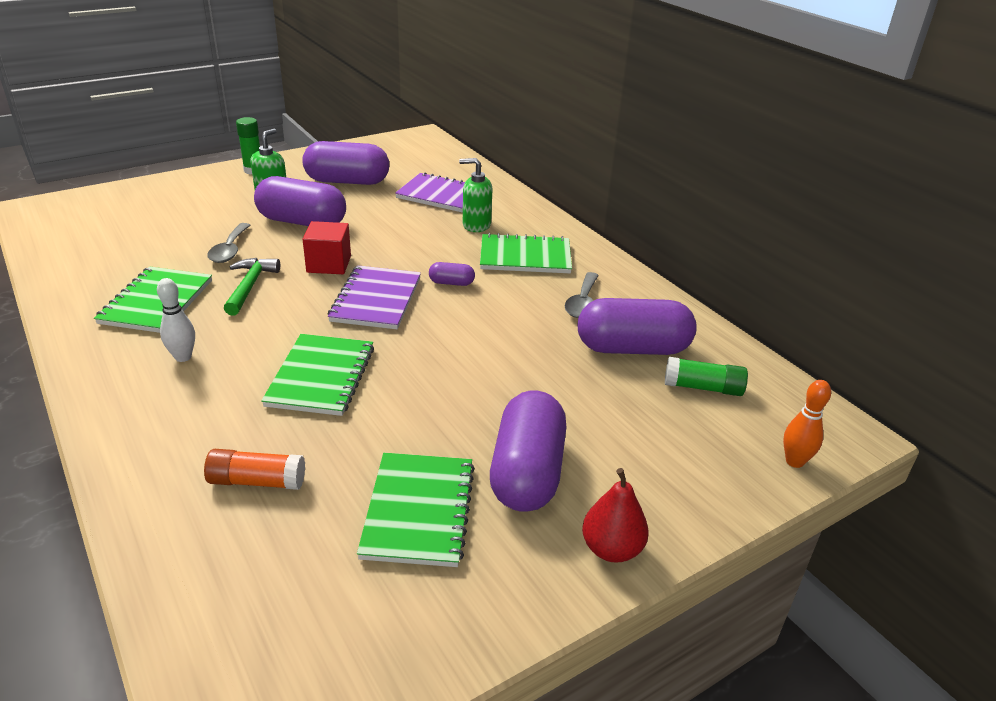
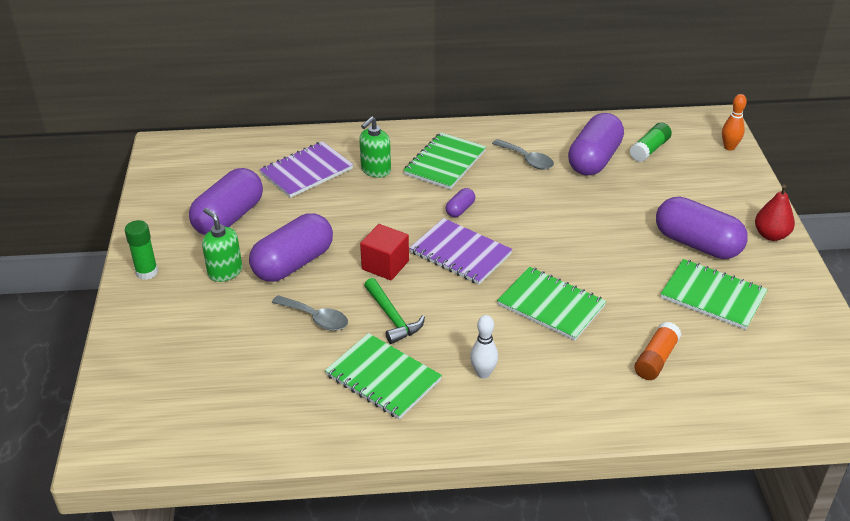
camera: 60 degrees left, 5 degrees up
(250, 286) = (392, 317): green hammer -> green hammer turned 150 degrees counterclockwise

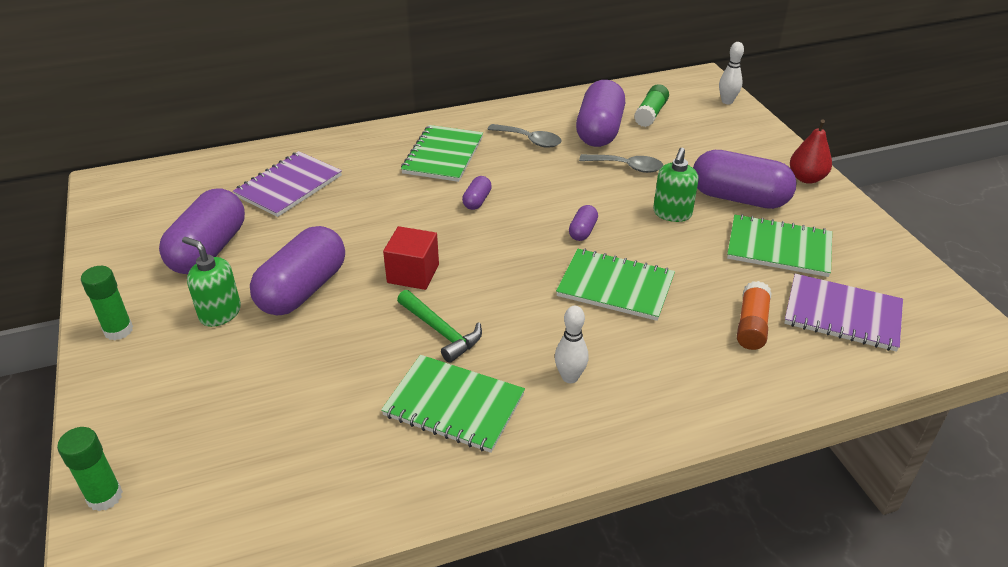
camera: 15 degrees left, 0 degrees up
(112, 394) = (105, 497): none -> green glue stick
(316, 318) = (349, 349): grey spoon -> grey spoon (627, 167)
(375, 170) = (368, 174): green soap dispenser -> green soap dispenser (672, 213)
(460, 253) = (494, 247): purple notebook -> purple notebook (842, 314)
(542, 252) = (582, 231): none -> purple capsule
(729, 147) = (727, 101): orange bowling pin -> white bowling pin

